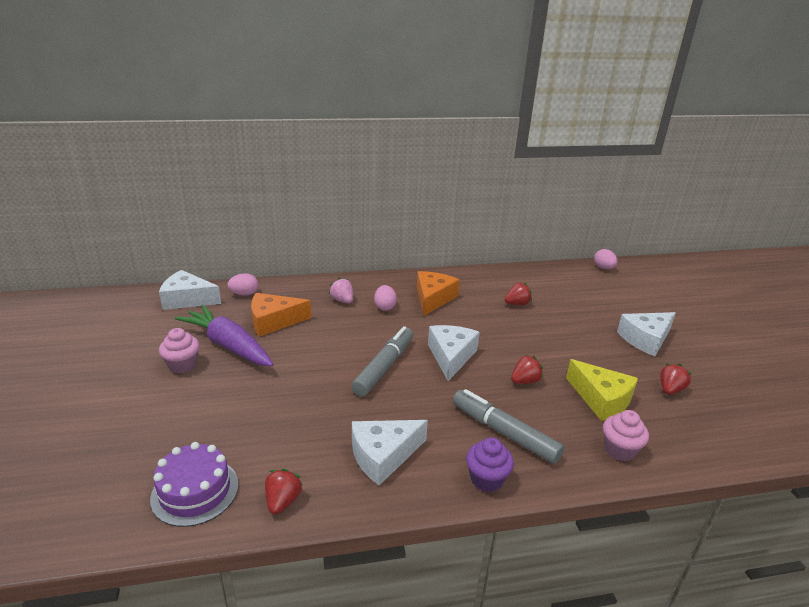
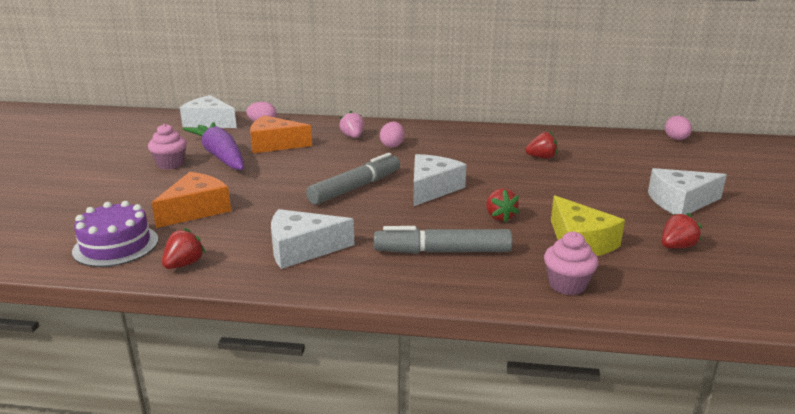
camera: 20 degrees right, 5 degrees down
(433, 299) = (449, 144): orange cheese -> orange cheese (196, 210)
(486, 479) = (393, 282): purple cupcake -> none
(504, 432) = (442, 251): grey marker -> grey marker turned 60 degrees counterclockwise
(525, 381) = (499, 217): red strawberry -> red strawberry turned 90 degrees clockwise

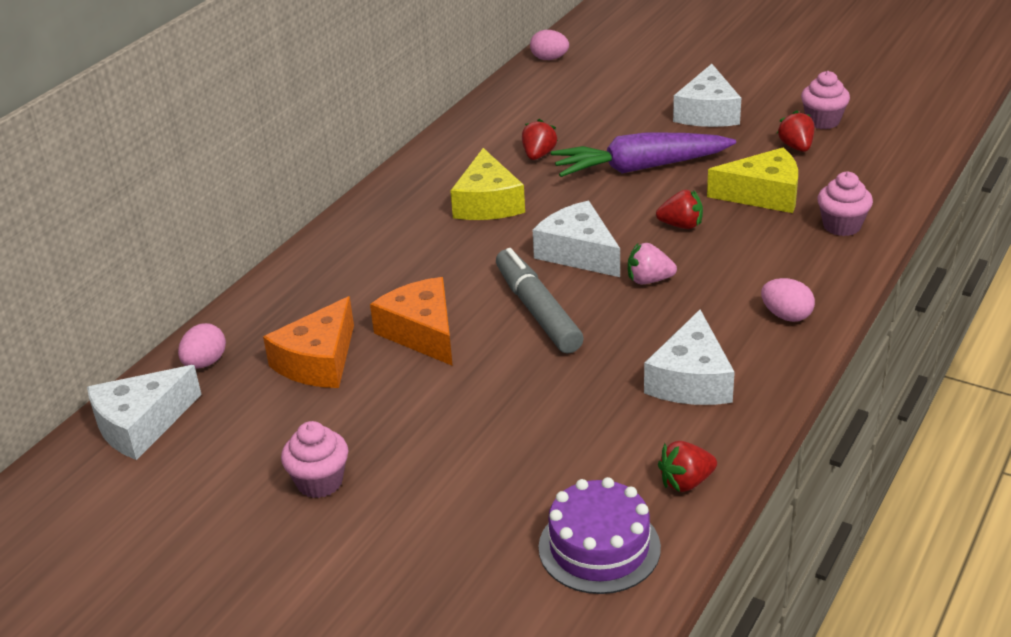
camera: 65 degrees left, 10 degrees up
(184, 264) = (686, 482): red strawberry -> red strawberry turned 75 degrees counterclockwise
(196, 210) = (523, 462): orange cheese -> orange cheese (422, 332)
(220, 156) = (325, 423): purple carrot -> purple carrot (640, 168)
(353, 137) = (348, 281): pink strawberry -> pink strawberry (649, 280)
(392, 145) = (411, 254): pink egg -> pink egg (786, 316)
(442, 251) = (743, 281): grey marker -> none
(467, 154) = (487, 203): none -> yellow cheese
(741, 253) = (823, 121): none -> pink cupcake

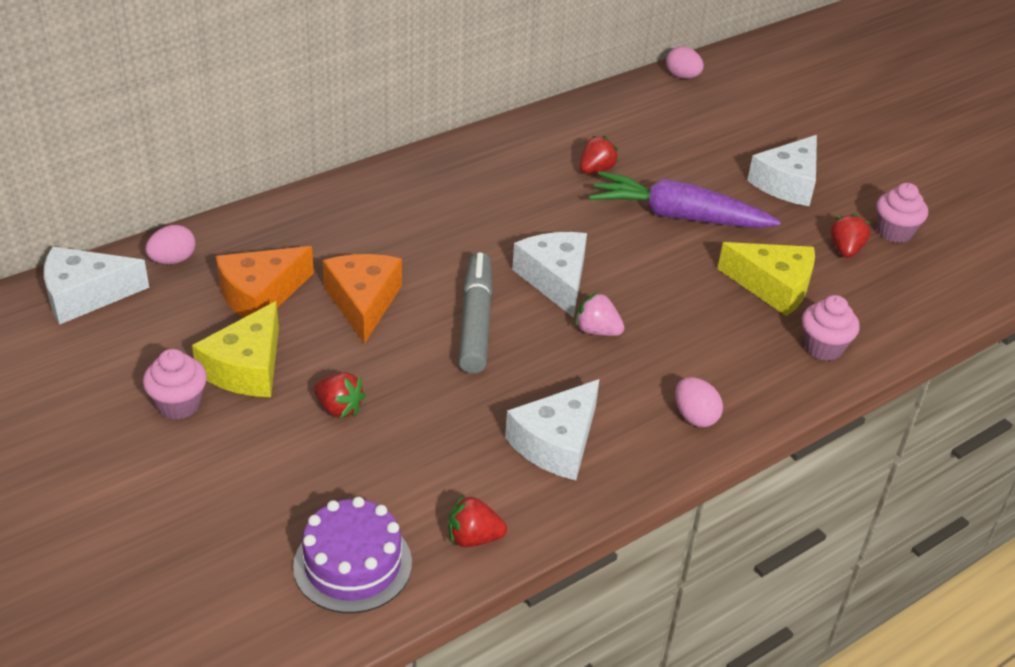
camera: 20 degrees right, 5 degrees up
(487, 203) = (514, 200): yellow cheese -> yellow cheese (247, 367)
(681, 225) = (670, 288): red strawberry -> red strawberry (339, 408)

